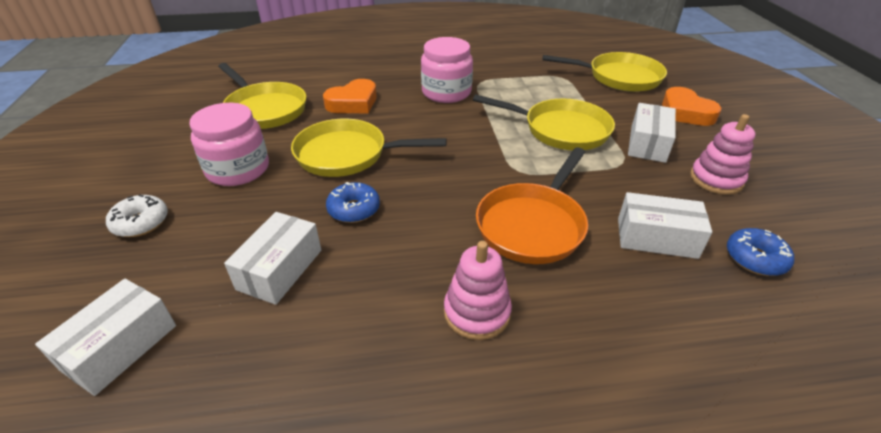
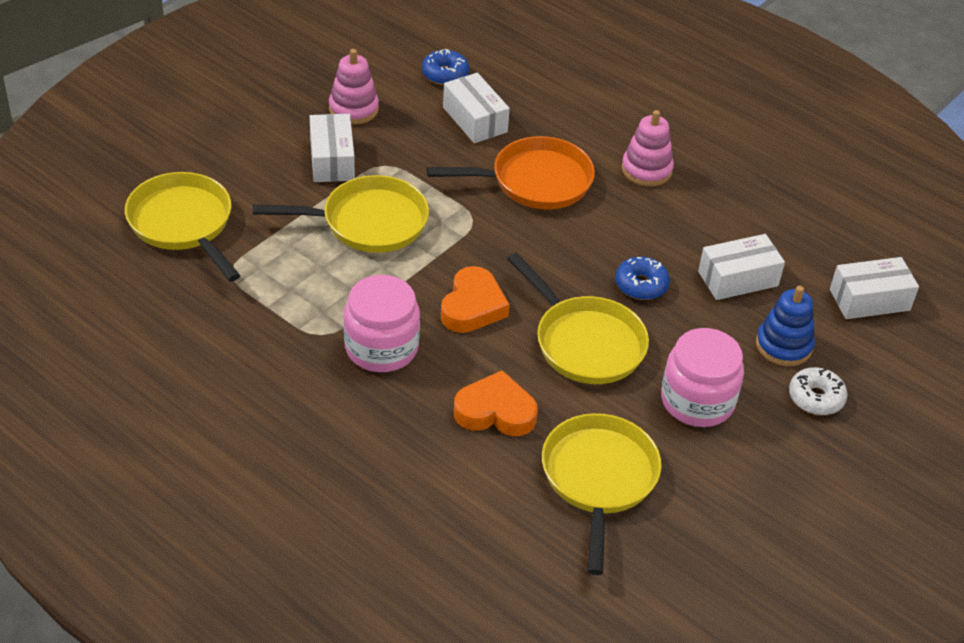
camera: 135 degrees left, 5 degrees up
(194, 242) = (783, 346): none -> blue stacking toy
(561, 130) = (368, 222): yellow pan -> yellow pan turned 105 degrees clockwise
(648, 144) = (332, 160): white box -> white box turned 75 degrees counterclockwise
(685, 112) = (232, 153): orange heart -> orange heart (472, 306)

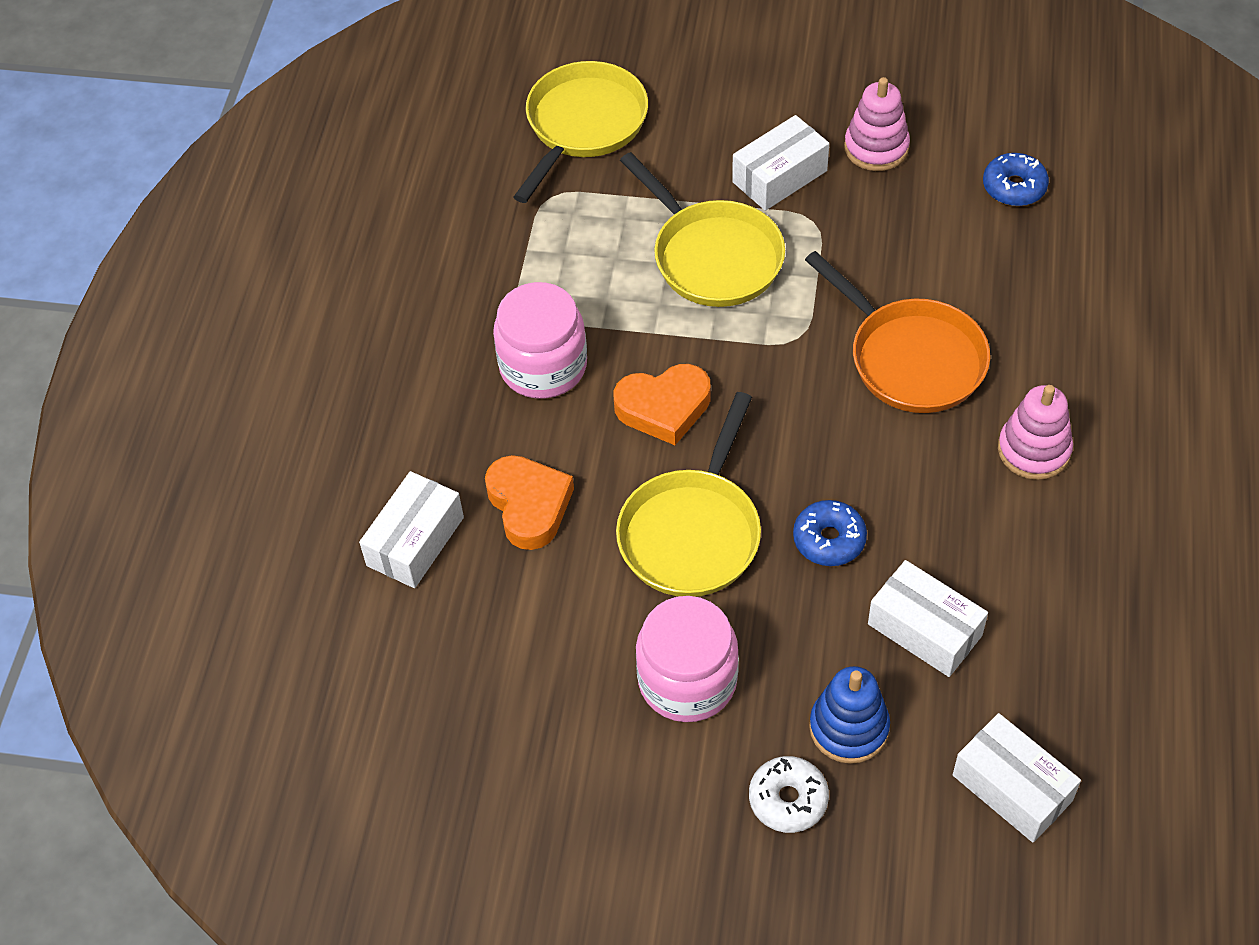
camera: 65 degrees right, 10 degrees up
(475, 120) = (962, 253): white box -> white box (415, 541)
(599, 479) = (502, 642): yellow pan -> none

